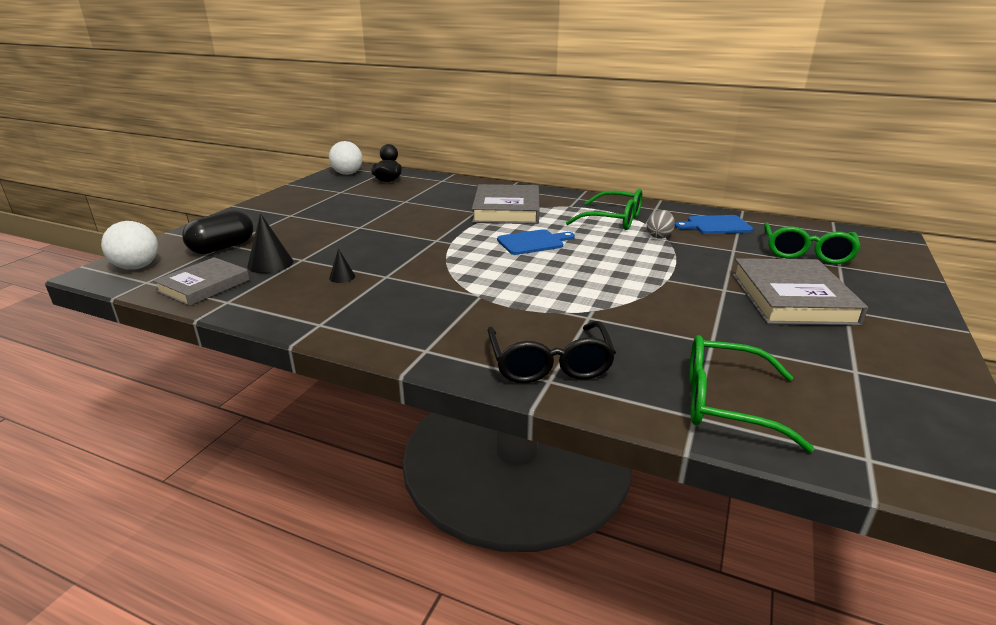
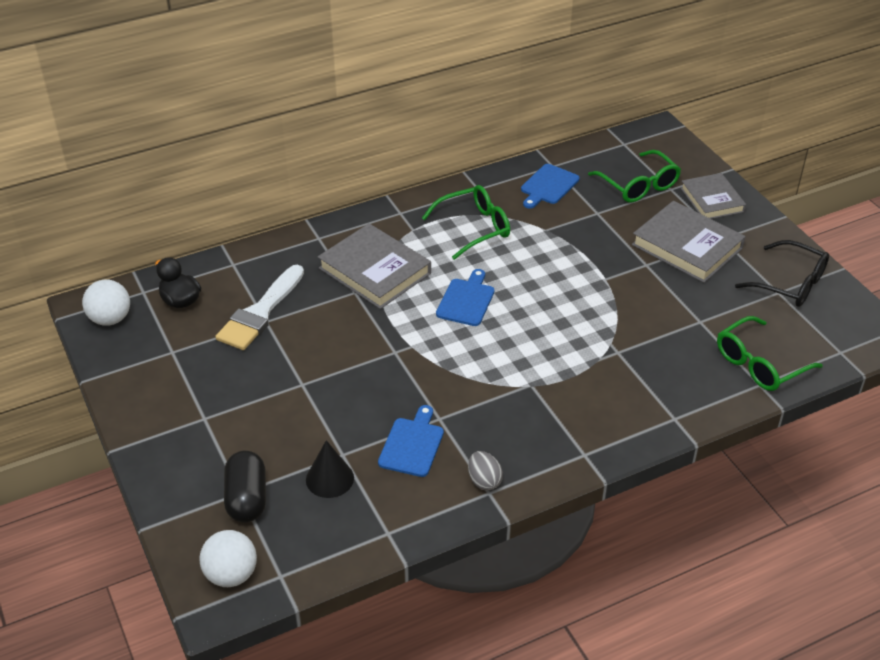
camera: 50 degrees left, 15 degrees up
(204, 286) = (335, 538): grey book -> grey book (712, 200)
(342, 277) = (412, 444): black cone -> blue cutting board
(410, 198) = (260, 313): none -> white brush
(550, 364) = (657, 407): black glasses -> black glasses (790, 284)
(659, 236) = (533, 228): grey egg -> grey egg (484, 481)

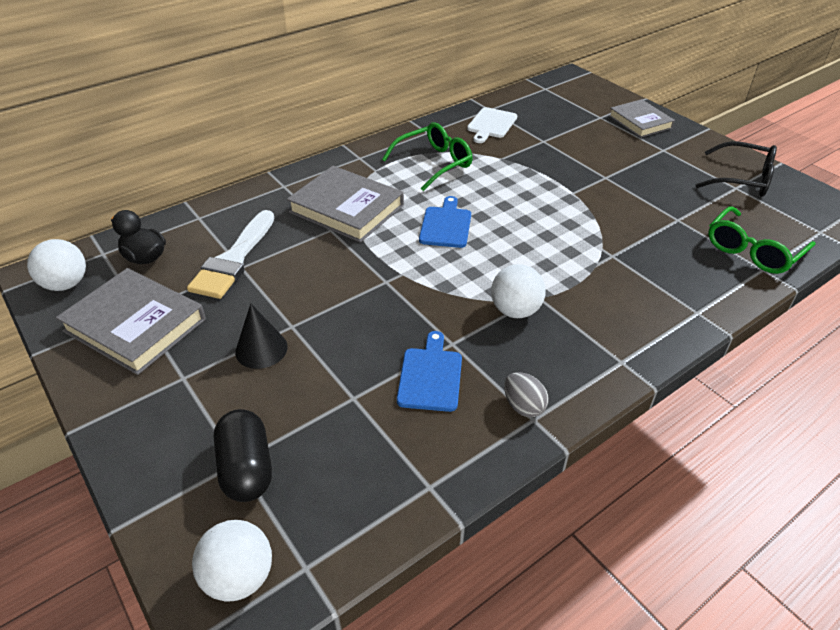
camera: 10 degrees left, 0 degrees up
(329, 478) = (344, 429): black cone -> black cone (261, 349)
(505, 395) = (515, 310): none -> white ball
(548, 186) = (491, 124): blue cutting board -> white cutting board
(638, 185) = (571, 117): green glasses -> none
(687, 246) = (636, 159): grey book -> grey book (135, 325)

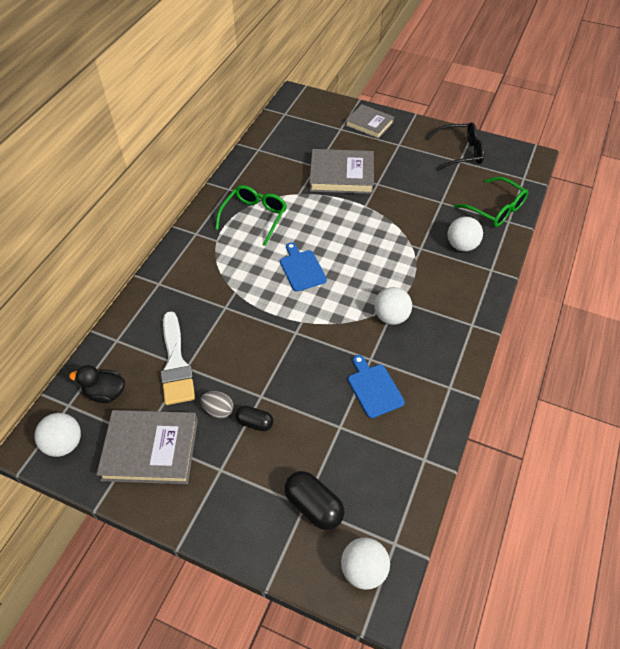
camera: 30 degrees left, 10 degrees up
(261, 349) = (255, 423): black cone -> black capsule
(347, 209) = (222, 284): grey book -> grey book (341, 175)
(491, 124) = (270, 164): white cutting board -> none
(523, 406) = (439, 381): grey egg -> grey egg (218, 410)
(672, 272) = (461, 245): none -> white ball
(752, 251) = (496, 209): green glasses -> green glasses turned 60 degrees counterclockwise

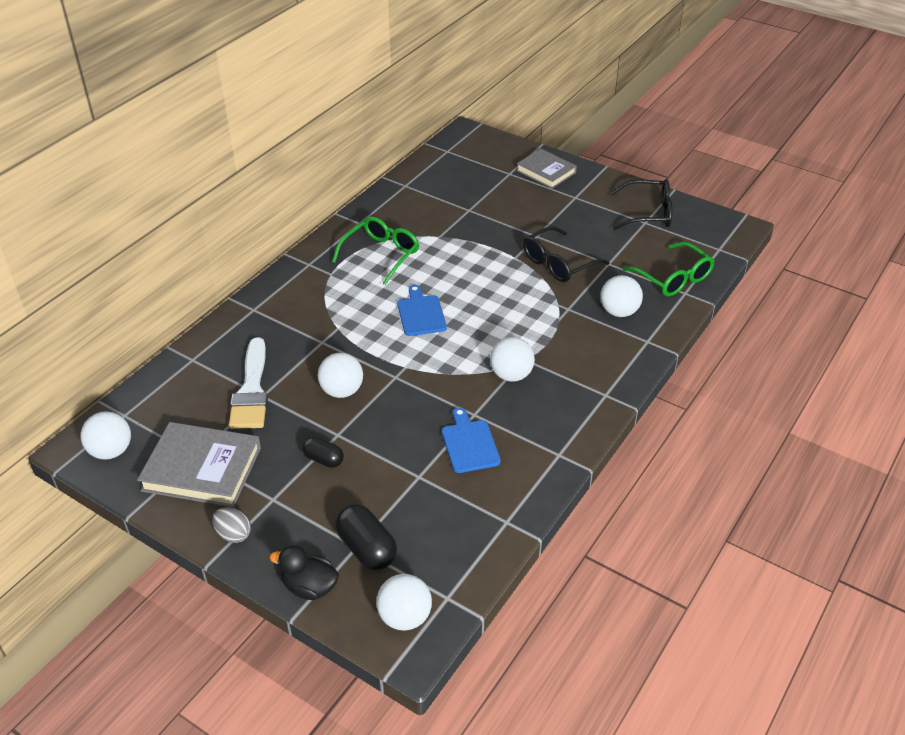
camera: 10 degrees right, 10 degrees down
(105, 393) = (167, 409): black duck -> black duck (309, 587)
(218, 410) = (286, 442): grey egg -> grey egg (233, 534)
(254, 353) = (342, 391): none -> white ball
(341, 175) = (496, 222): grey book -> none
(401, 207) = (558, 263): none -> black glasses

